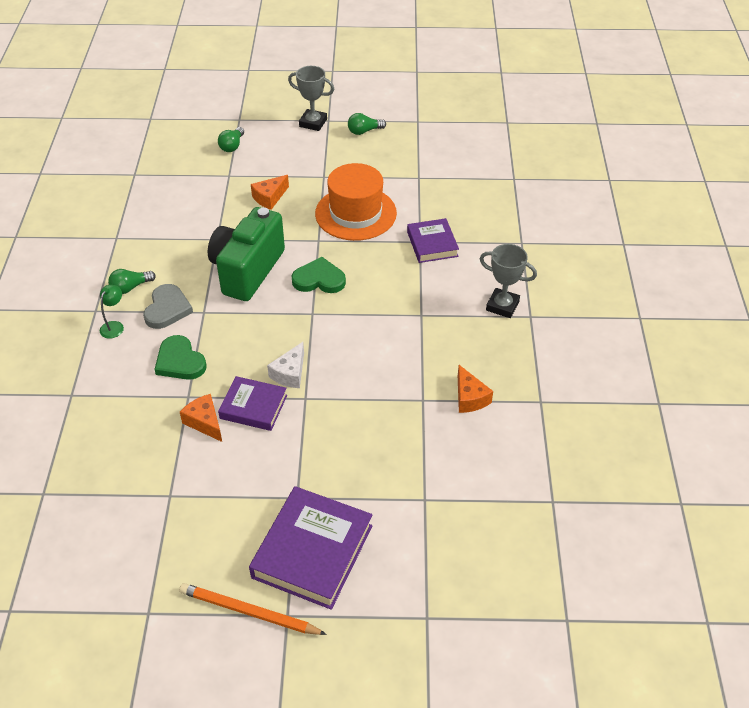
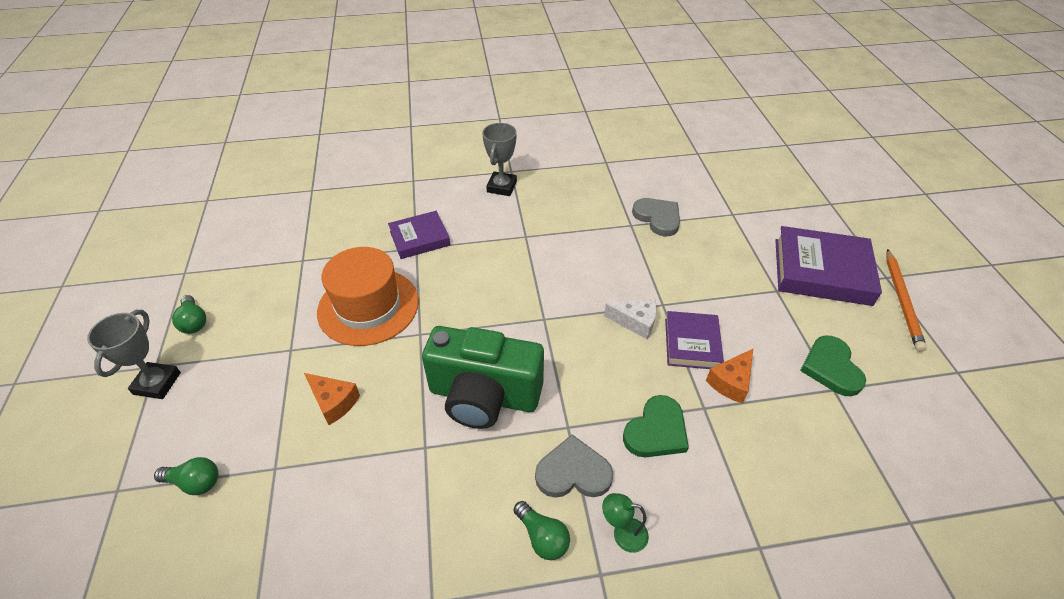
camera: 100 degrees left, 0 degrees up
(319, 279) = (488, 322): green heart -> green heart (831, 368)
(430, 426) = (658, 218): none -> grey heart
(469, 398) = (617, 198): orange cheese -> none

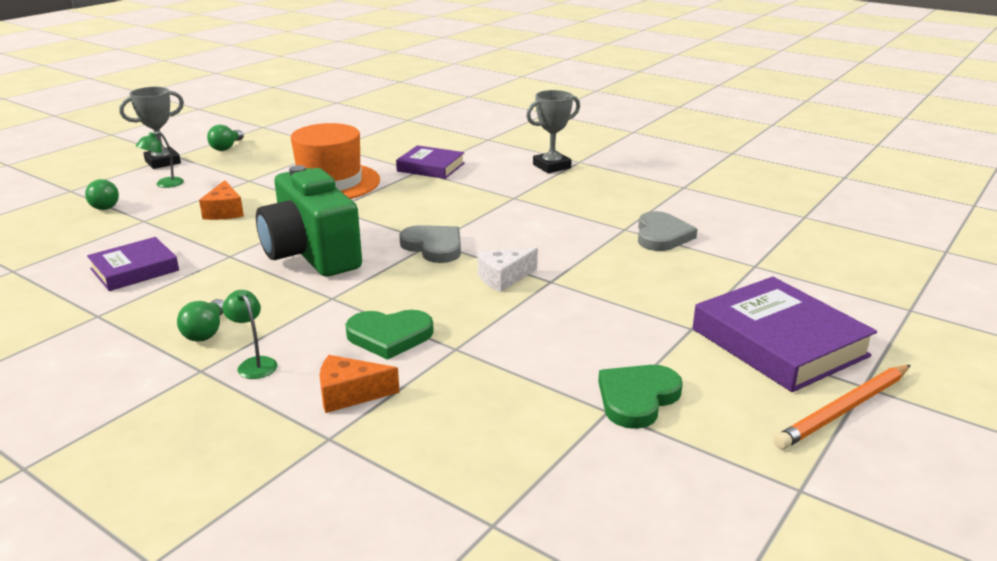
camera: 45 degrees right, 20 degrees down
(213, 410) = (164, 184): none -> green lamp
(573, 472) = (288, 318): grey heart -> grey heart (434, 247)
(635, 322) = (503, 278): white cheese -> white cheese turned 90 degrees clockwise
(692, 343) = (526, 313): purple book -> purple book (134, 270)
(731, 382) = (512, 350): orange cheese -> orange cheese (349, 394)

